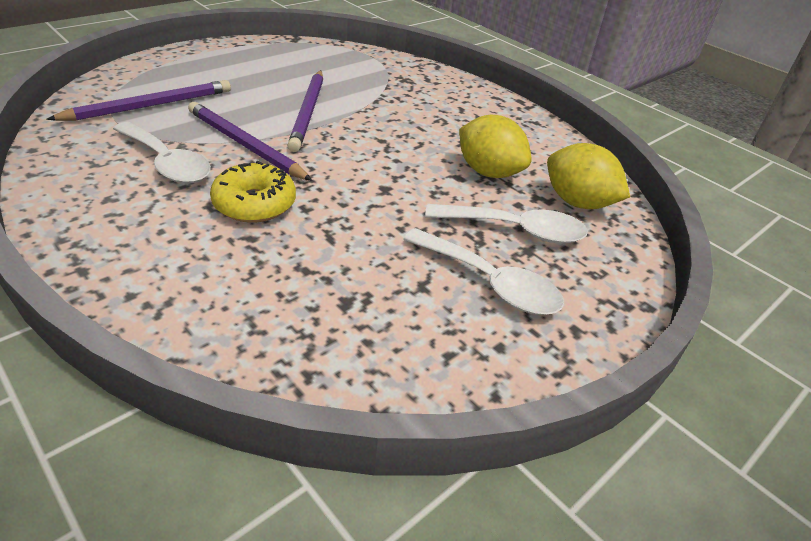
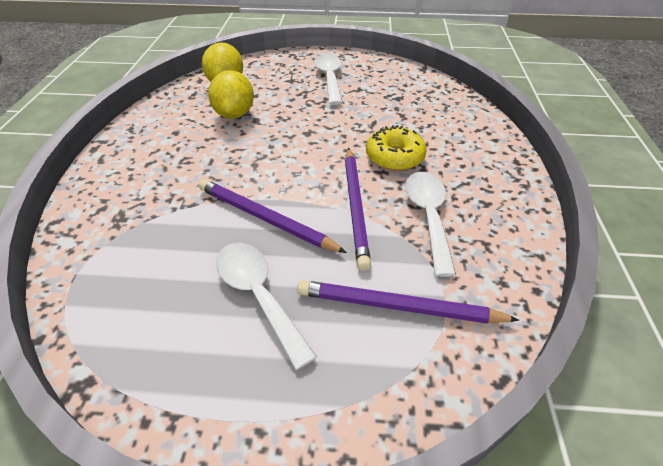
camera: 130 degrees left, 5 degrees up
(308, 112) = (265, 219): purple pencil -> purple pencil turned 105 degrees counterclockwise
(515, 230) = (281, 87): white spoon -> white spoon (259, 295)

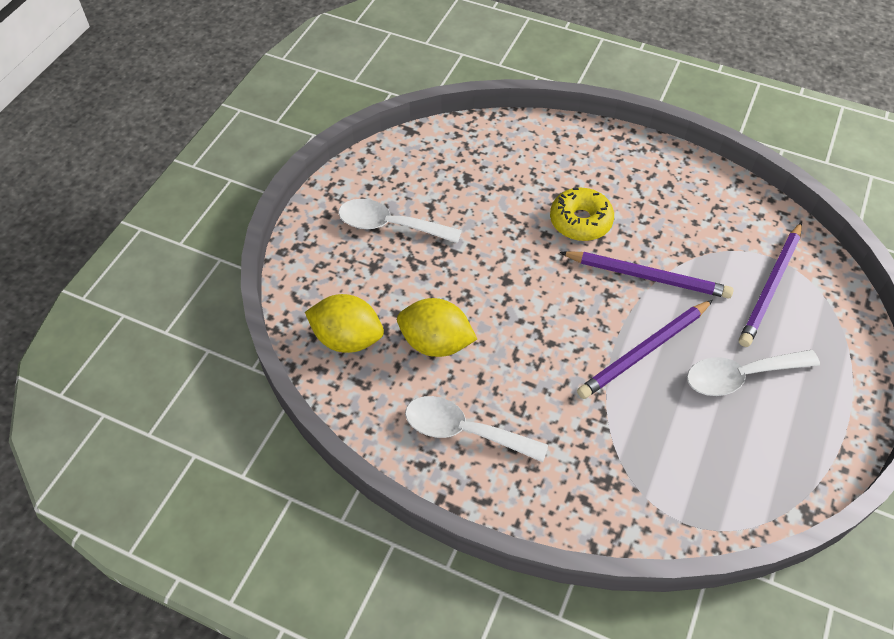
camera: 70 degrees left, 10 degrees up
(428, 217) = (676, 230): white spoon -> white spoon (464, 431)

